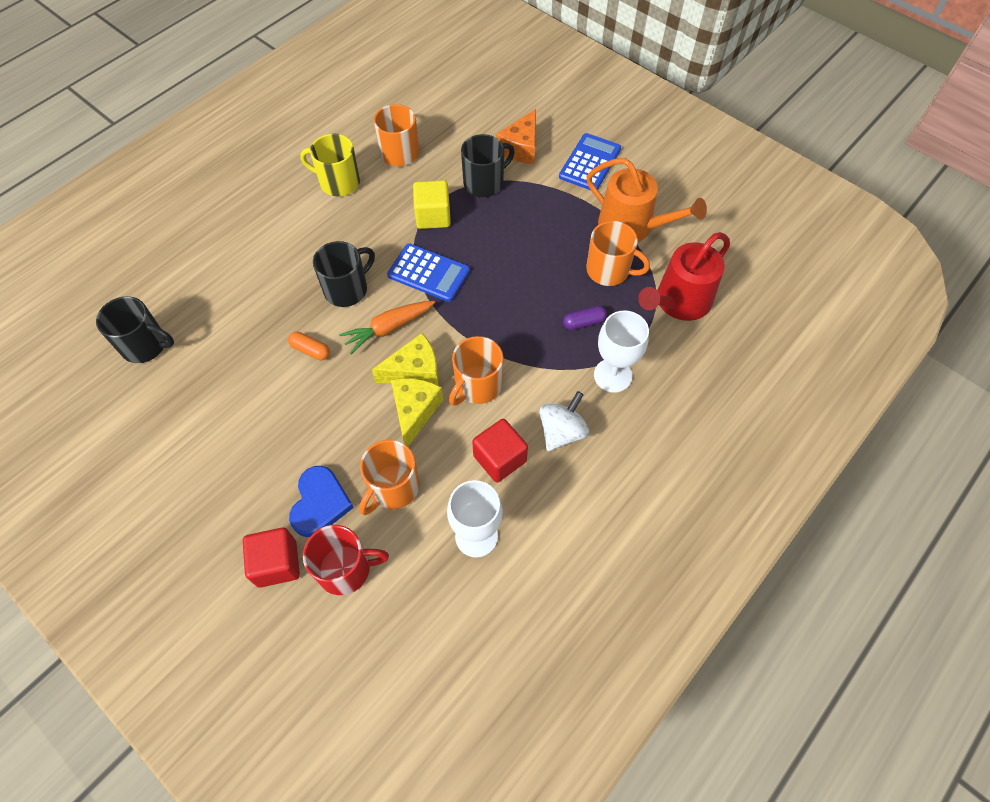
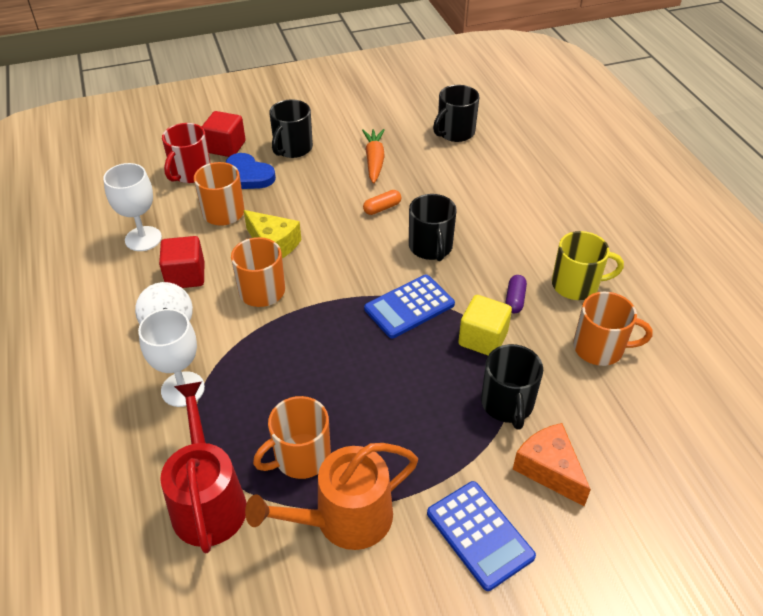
camera: 120 degrees right, 15 degrees down
(246, 488) = (292, 148): none -> black mug
(338, 182) = (576, 285): yellow mug -> yellow mug turned 45 degrees clockwise
(388, 328) = (367, 258): orange carrot -> orange carrot (374, 161)
(414, 371) = (310, 258): yellow cheese -> none
(584, 322) = (257, 398): purple capsule -> purple capsule (515, 300)

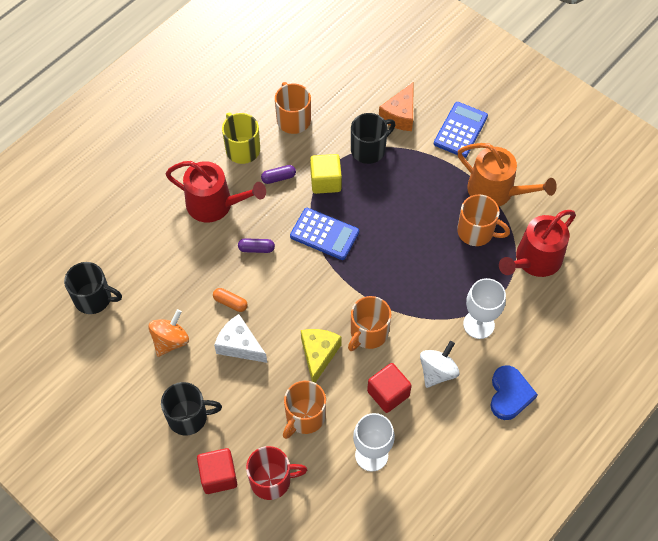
camera: 120 degrees left, 15 degrees up
(247, 175) = (248, 429): blue heart -> blue heart (509, 394)
(332, 198) = (239, 345): none -> white cheese
(374, 161) = (170, 340): orange carrot -> orange spinning top
(430, 247) = (256, 249): black mug -> purple capsule
(510, 237) = (215, 204): none -> red watering can

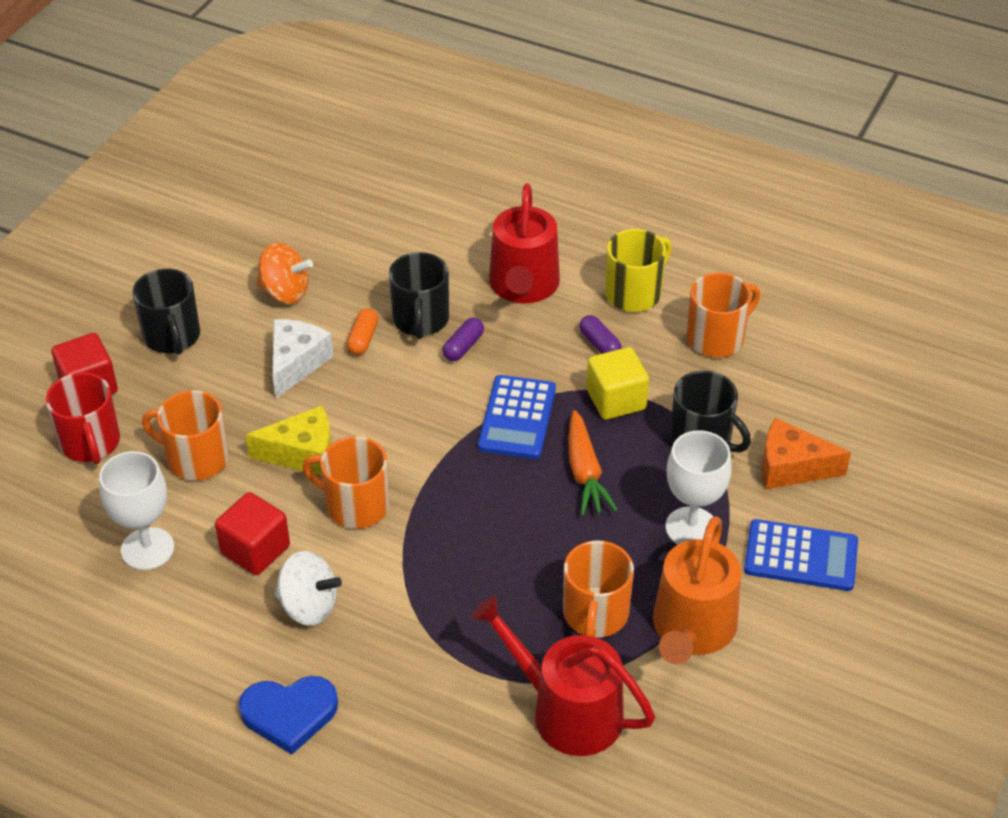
camera: 75 degrees right, 15 degrees down
(94, 298) = (330, 205): black mug -> black mug (420, 320)
(256, 249) = (463, 347): purple capsule -> purple capsule turned 45 degrees clockwise
(376, 211) = (585, 472): none -> orange carrot
(478, 324) = (412, 648): white goblet -> white goblet (691, 528)

